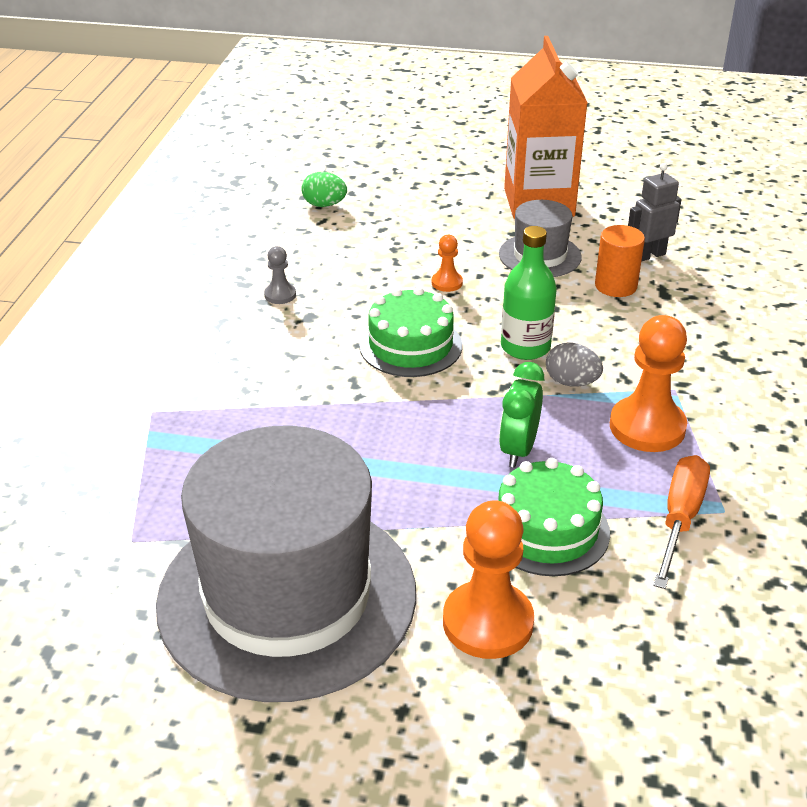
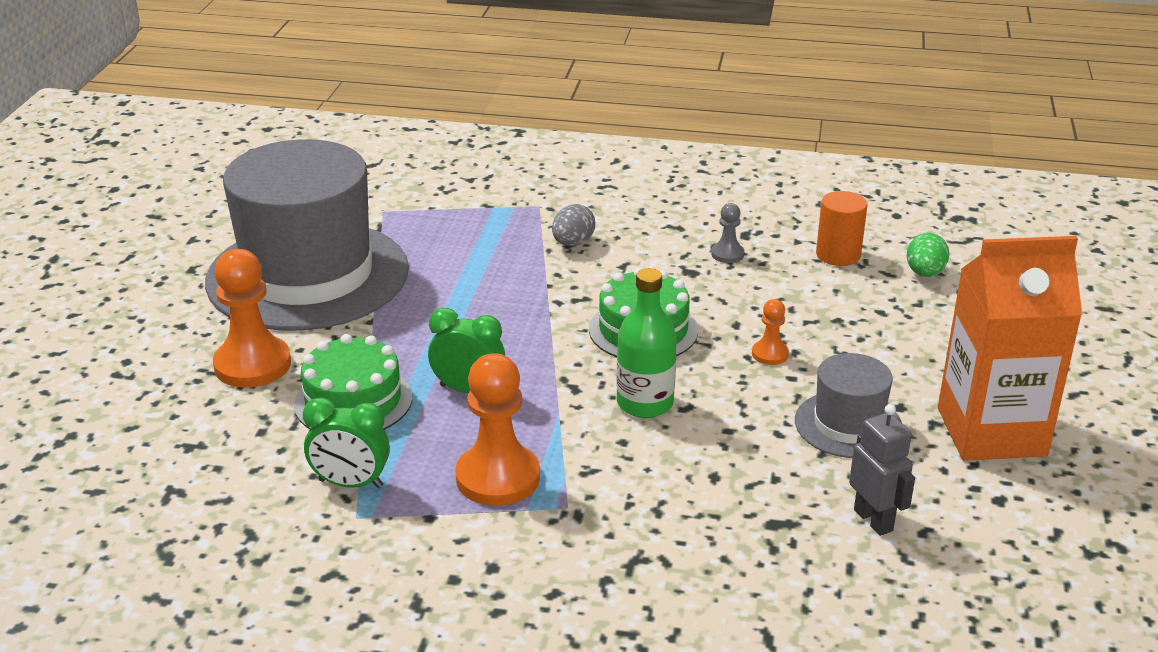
camera: 90 degrees right, 5 degrees down
(571, 382) = (579, 431): grey egg -> grey egg (573, 243)
(615, 286) = (787, 482): orange cylinder -> orange cylinder (838, 255)
(680, 519) = (351, 484): orange screwdriver -> green clock

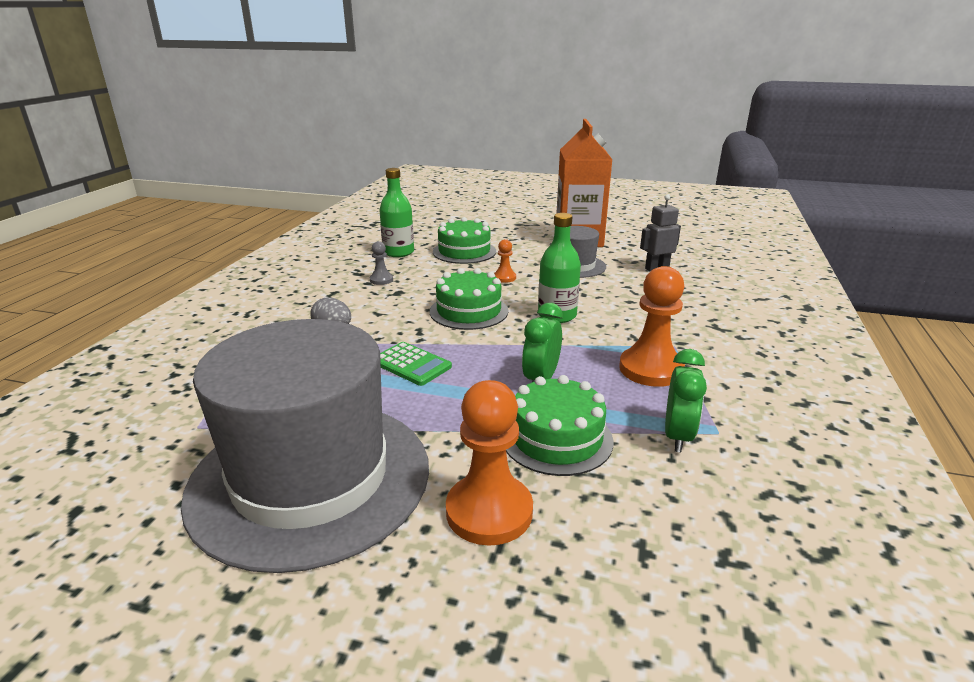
camera: 85 degrees left, 5 degrees down
(497, 302) = (411, 364): none -> green calculator
(838, 255) = (398, 252): orange cylinder -> green bottle
(867, 311) = (464, 251): none -> green cake
(924, 273) = (429, 236): green egg -> none

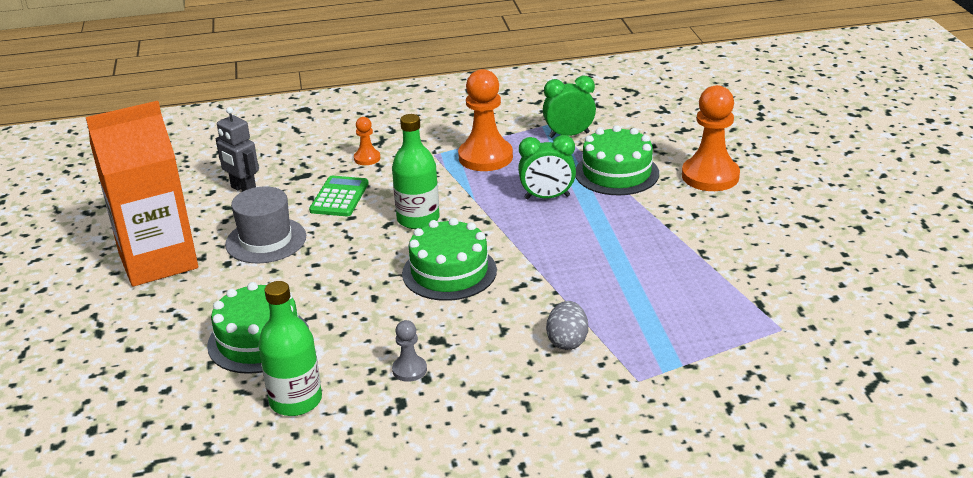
camera: 115 degrees left, 5 degrees up
(310, 478) = (761, 246): grey hat -> none
(411, 364) = (585, 264): green calculator -> green calculator (339, 197)
(504, 278) = (337, 278): orange pawn -> orange pawn (367, 158)

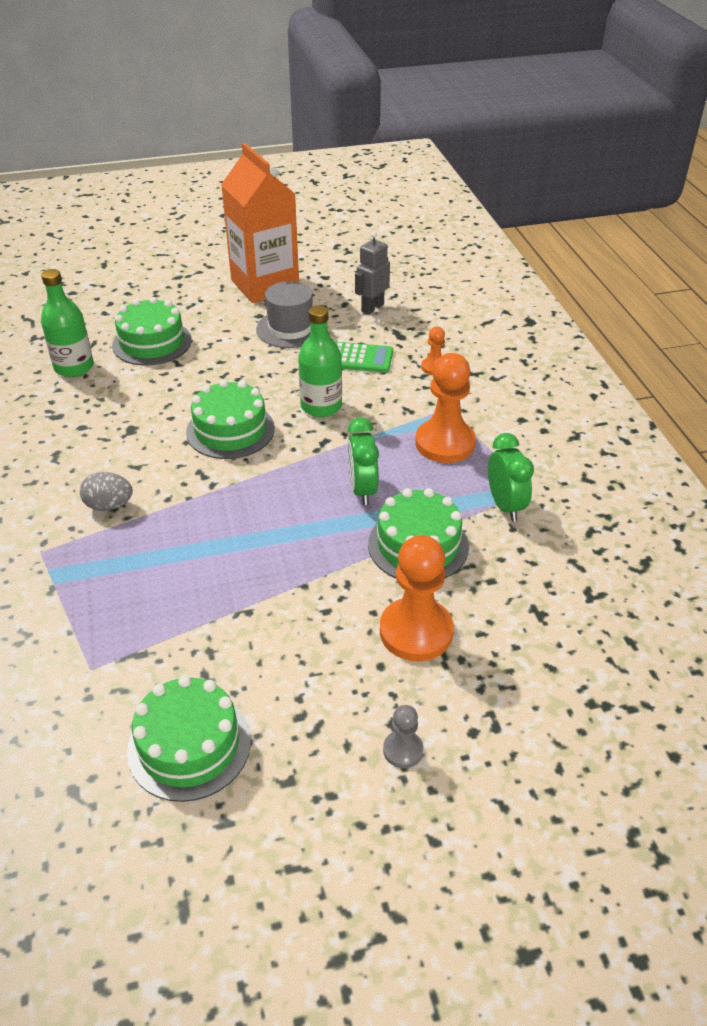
camera: 85 degrees right, 10 degrees up
(409, 370) = (94, 417): grey pawn -> grey pawn (403, 750)
(843, 271) = (189, 745): none -> green cake

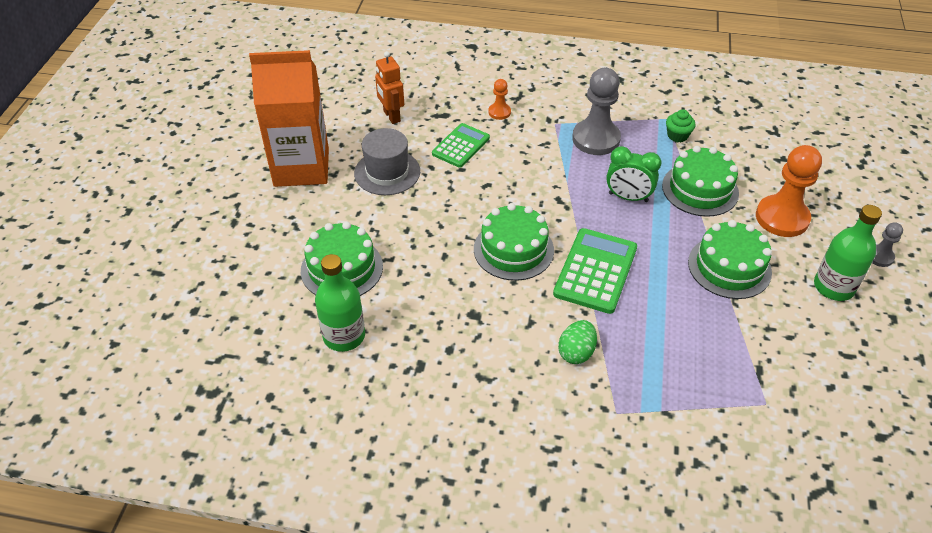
camera: 65 degrees left, 5 degrees up
(109, 505) = (576, 352): grey egg -> green egg
(189, 745) = (854, 361): green cake -> green cake (729, 267)
(230, 492) = (595, 271): none -> green calculator
(321, 406) = (512, 187): green bottle -> green bottle (833, 287)
(372, 308) = (391, 116): grey robot -> orange robot
(445, 443) = (596, 139): orange pawn -> grey pawn
(505, 506) = (677, 135): green clock -> green cupcake

